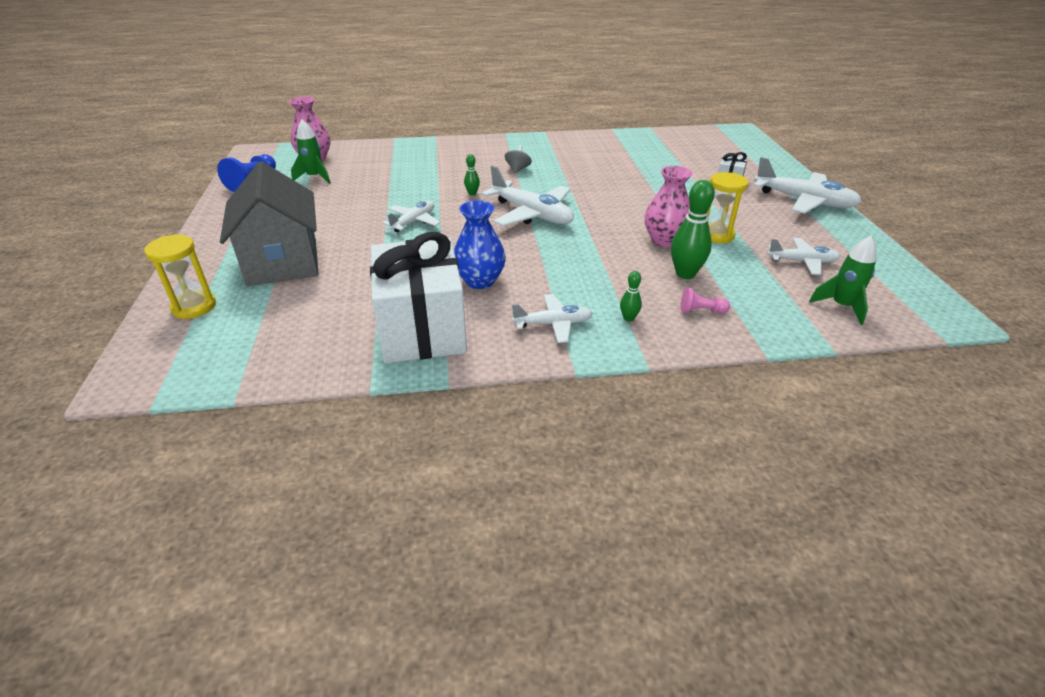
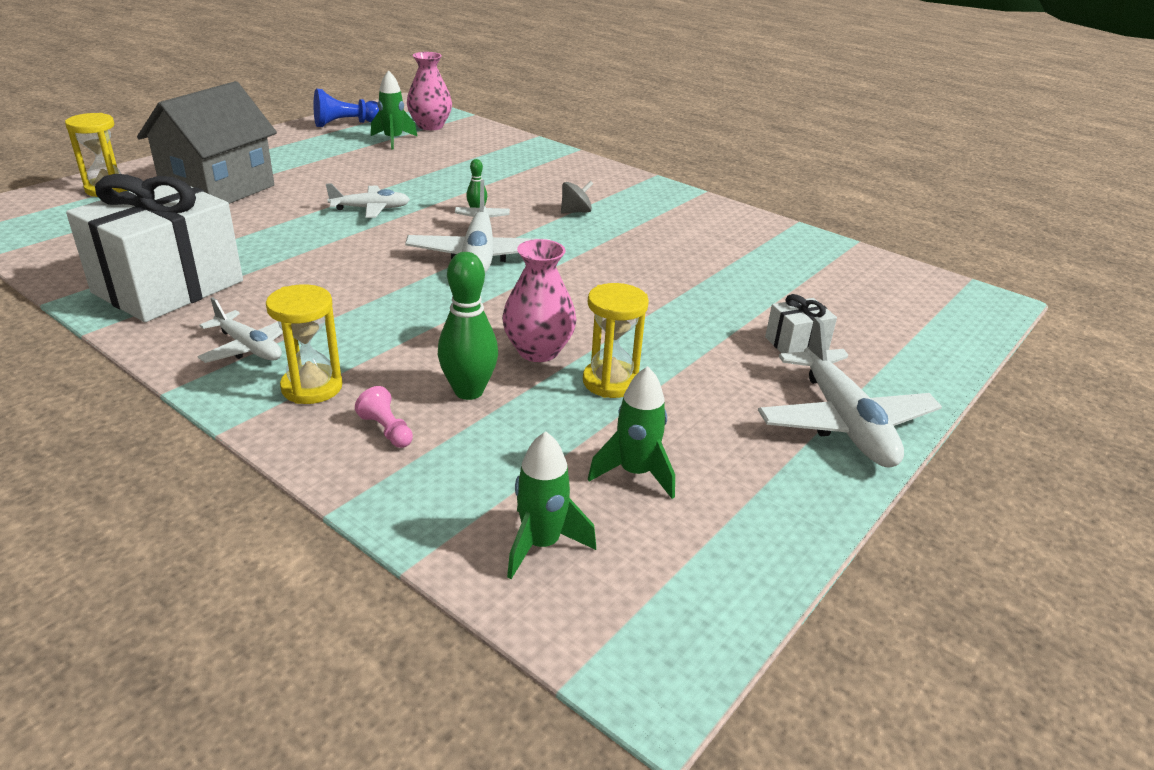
camera: 45 degrees right, 5 degrees down
(480, 281) = (293, 280): blue vase -> none
(628, 318) = (312, 387): green bowling pin -> yellow hourglass
(802, 262) = (635, 473): white plane -> green rocket

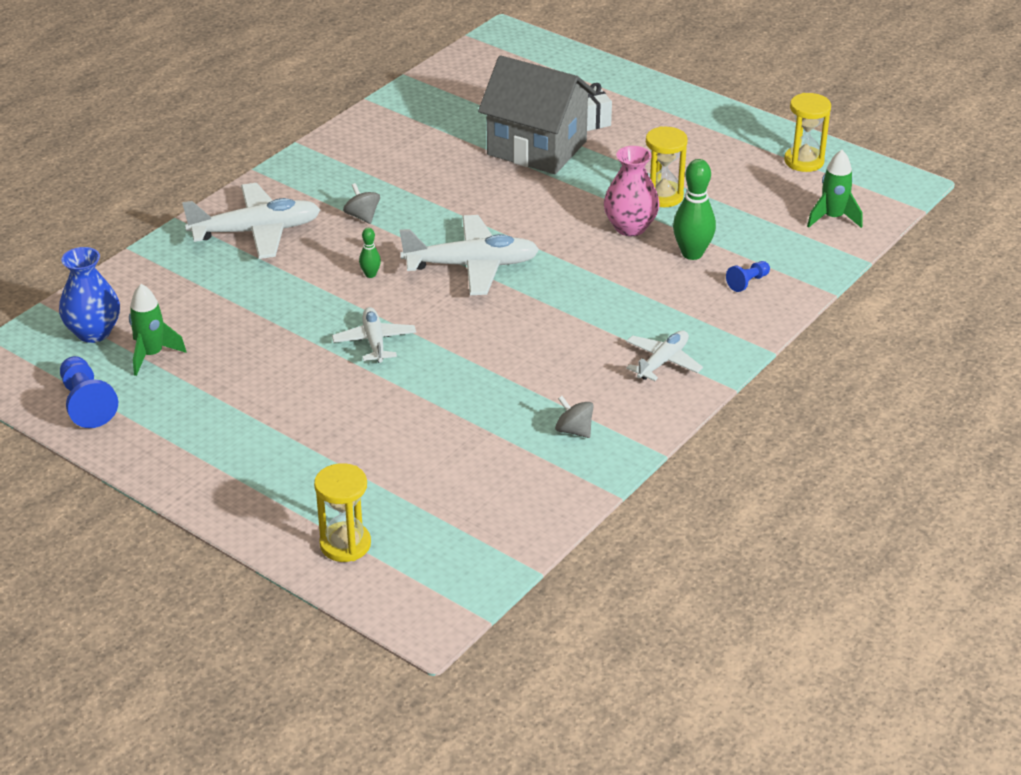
camera: 90 degrees left, 5 degrees up
(168, 287) = (574, 430): white gift -> grey spinning top
(219, 189) = (334, 458): grey house -> grey house (536, 148)
(312, 387) = (708, 322): yellow hourglass -> yellow hourglass (804, 161)
(387, 430) = (747, 282): pink pawn -> blue pawn
(430, 126) = (94, 332): pink vase -> blue vase
(635, 473) = (760, 188): green rocket -> none
(844, 422) = (683, 112): white plane -> white plane (256, 231)

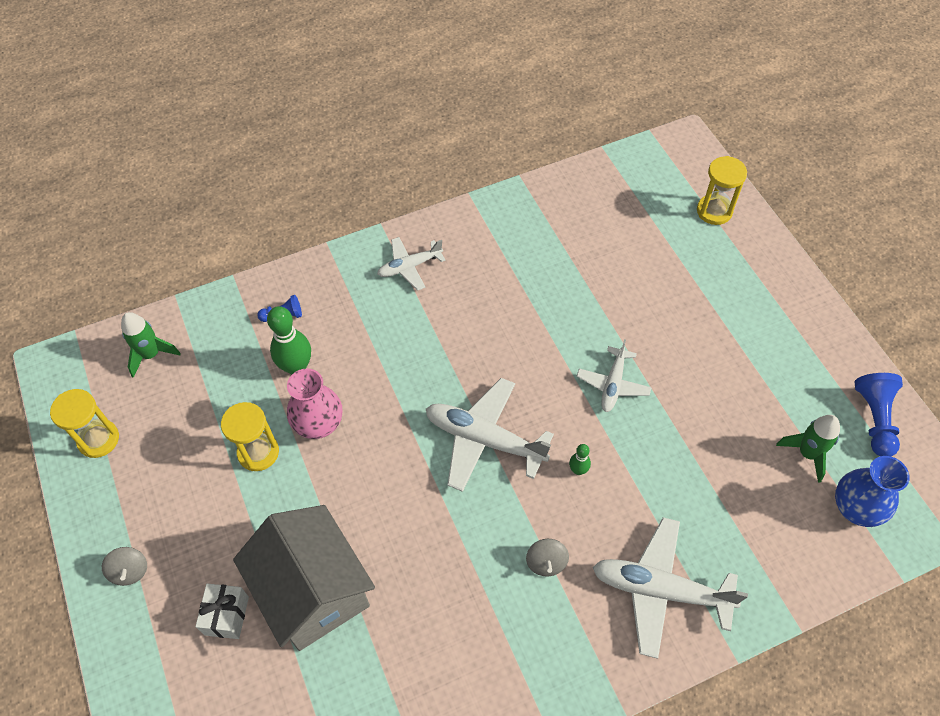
camera: 150 degrees left, 20 degrees up
(574, 430) = (514, 235): grey spinning top -> grey spinning top (130, 571)

